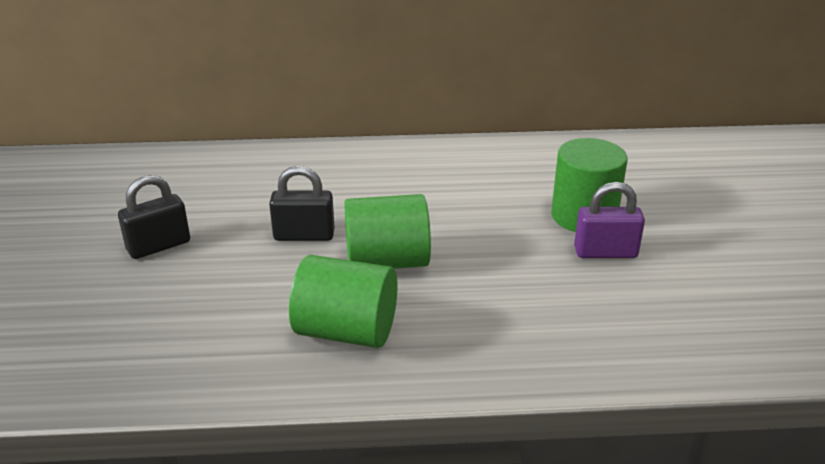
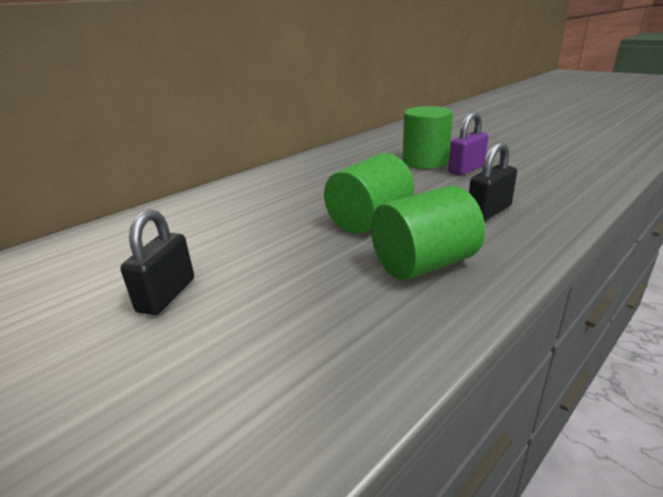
camera: 40 degrees left, 5 degrees down
(304, 235) = (285, 233): black padlock -> black padlock (489, 211)

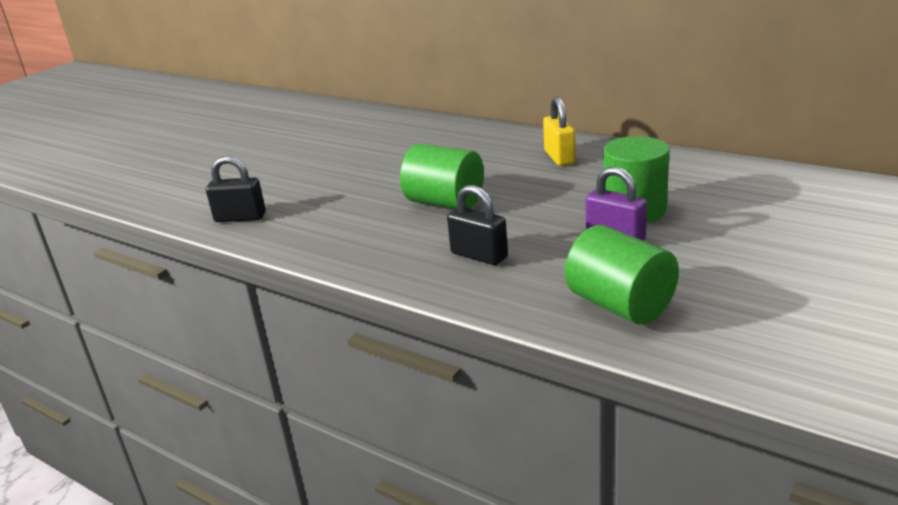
camera: 80 degrees right, 0 degrees up
(167, 295) = (324, 162): black padlock -> black padlock (240, 218)
(309, 173) = (559, 157): none -> yellow padlock
(423, 264) = (367, 233): green cylinder -> green cylinder (620, 305)

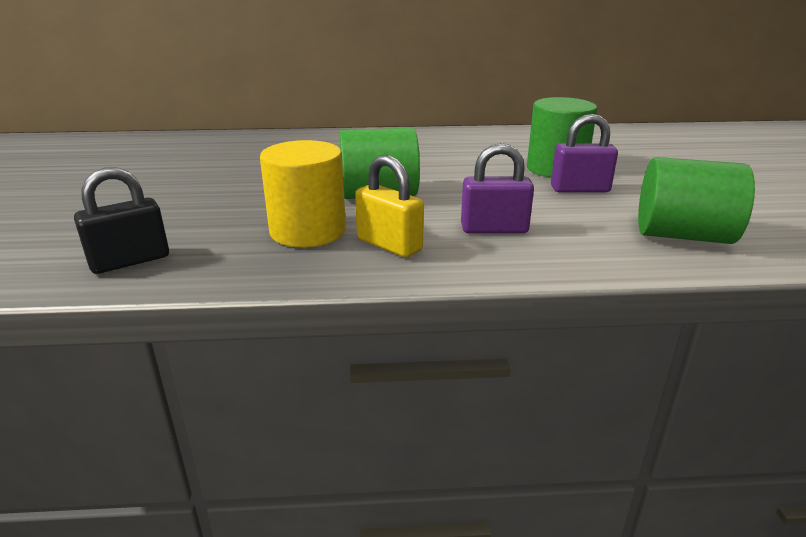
camera: 40 degrees left, 0 degrees up
(356, 222) = (308, 231): none -> yellow cylinder
(479, 255) = (494, 229): black padlock -> purple padlock
(559, 157) = (425, 144): yellow padlock -> yellow padlock (389, 245)

